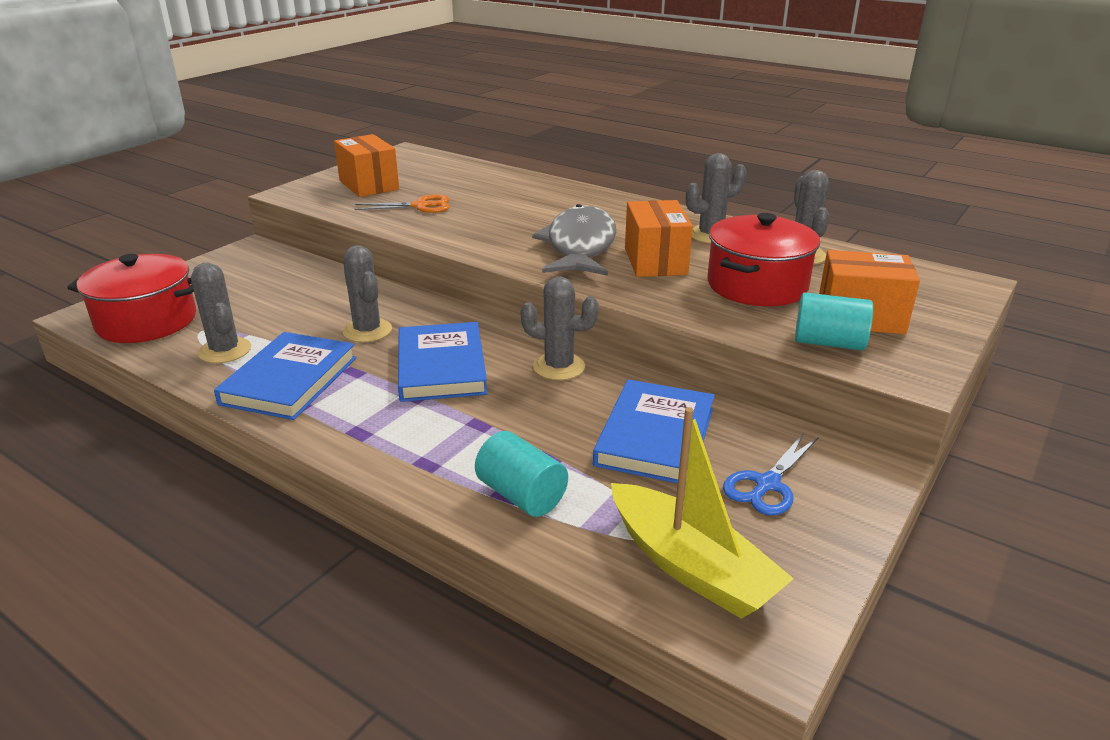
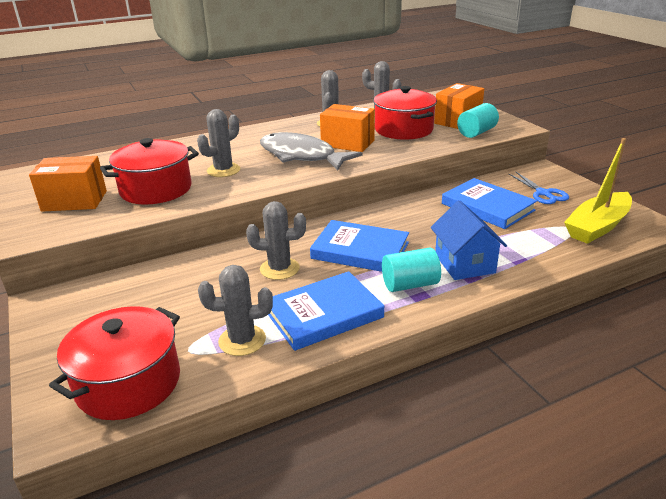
camera: 60 degrees left, 0 degrees up
(289, 380) = (324, 314): blue book -> blue book turned 75 degrees counterclockwise
(420, 206) = (156, 189): orange scissors -> red pot
(461, 450) = (464, 264): none -> blue house
(521, 495) = (520, 255): turquoise cylinder -> turquoise cylinder (410, 284)
(559, 367) = (395, 214): grey cactus -> grey cactus (223, 170)
(691, 567) = (597, 227): yellow boat -> yellow boat turned 150 degrees clockwise

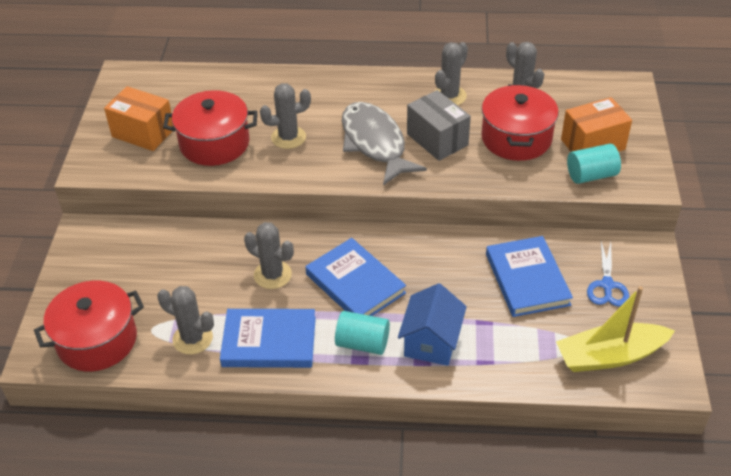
camera: 30 degrees right, 15 degrees up
(347, 143) = (437, 139): orange box -> grey box

